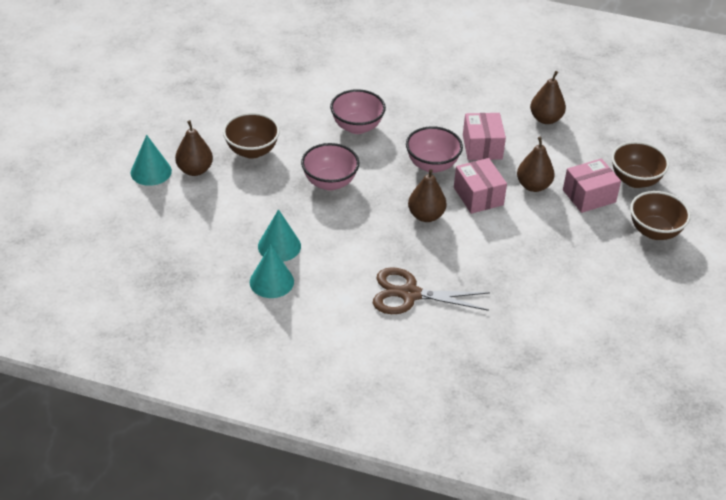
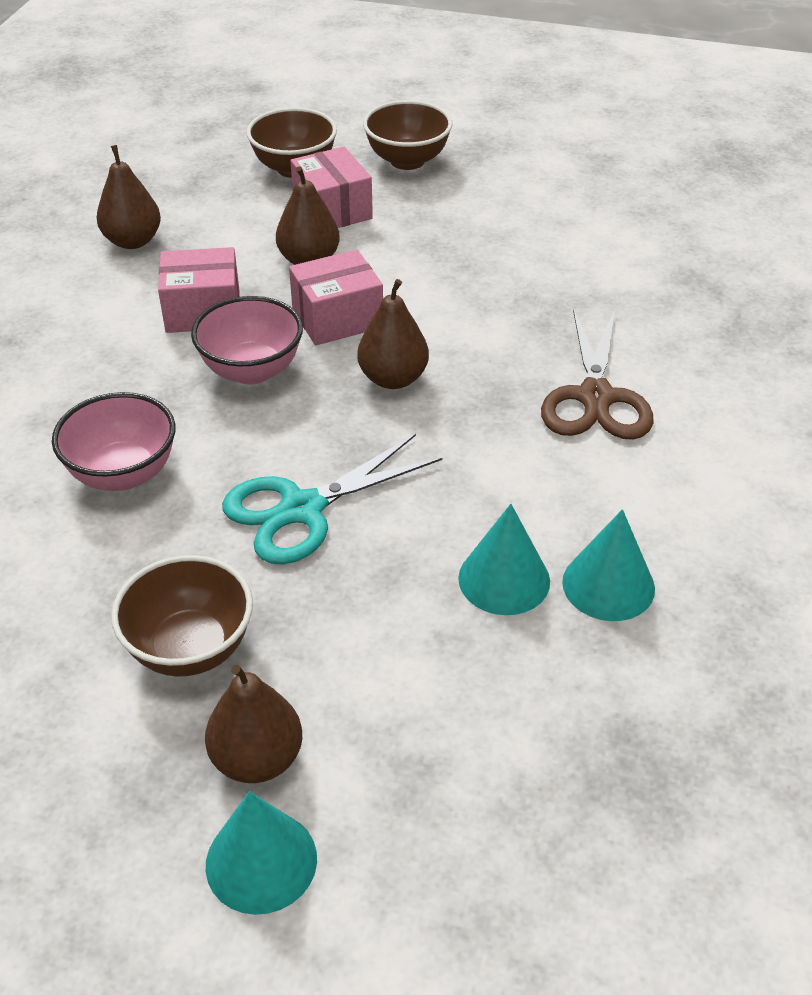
camera: 90 degrees left, 0 degrees up
(330, 182) = (302, 509): pink bowl -> turquoise scissors

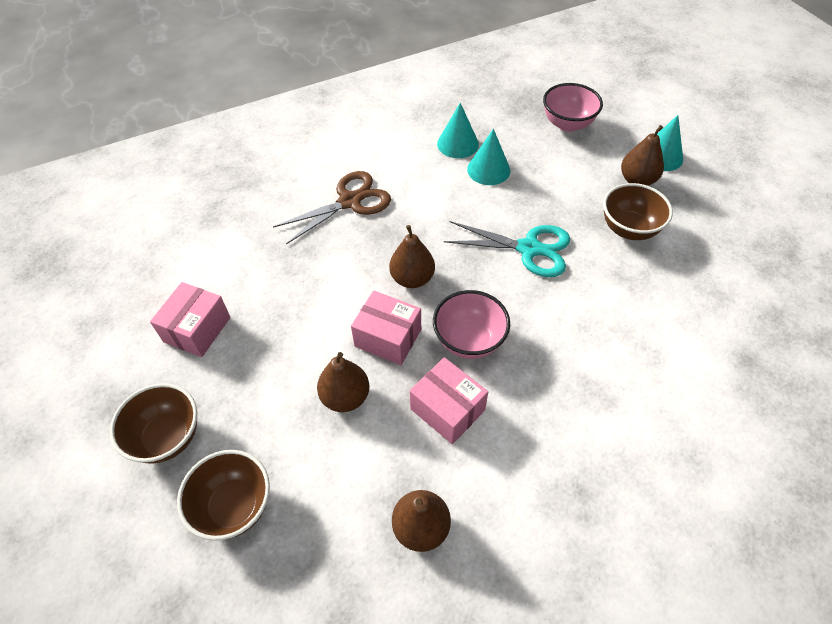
camera: 130 degrees left, 10 degrees up
(123, 474) = (590, 329): pink bowl -> pink bowl (567, 124)
(332, 210) = (274, 432): pink box -> pink box (197, 329)

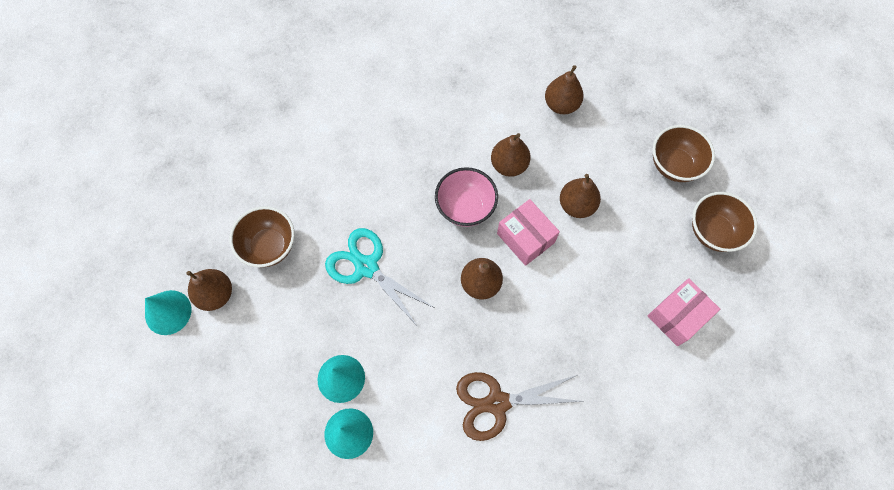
camera: 155 degrees left, 15 degrees up
(447, 409) = (509, 165): pink box -> brown pear
(567, 124) = (217, 404): pink bowl -> none

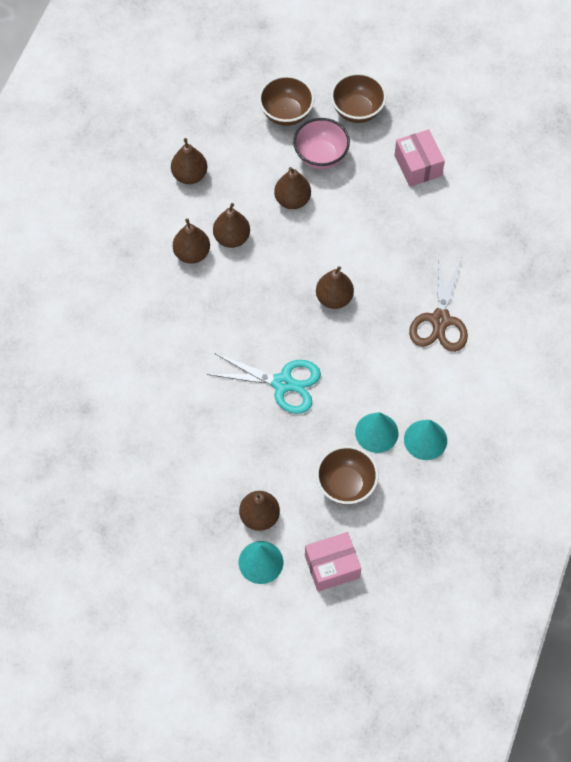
camera: 70 degrees left, 5 degrees down
(269, 246) = (230, 459): brown bowl -> brown bowl (346, 485)
(366, 267) = (283, 383): turquoise scissors -> turquoise scissors turned 135 degrees counterclockwise
(465, 207) = (258, 286): pink bowl -> pink bowl (321, 156)
(477, 136) = (192, 253): none -> brown pear
(525, 238) = (306, 249): pink box -> pink box (332, 566)

